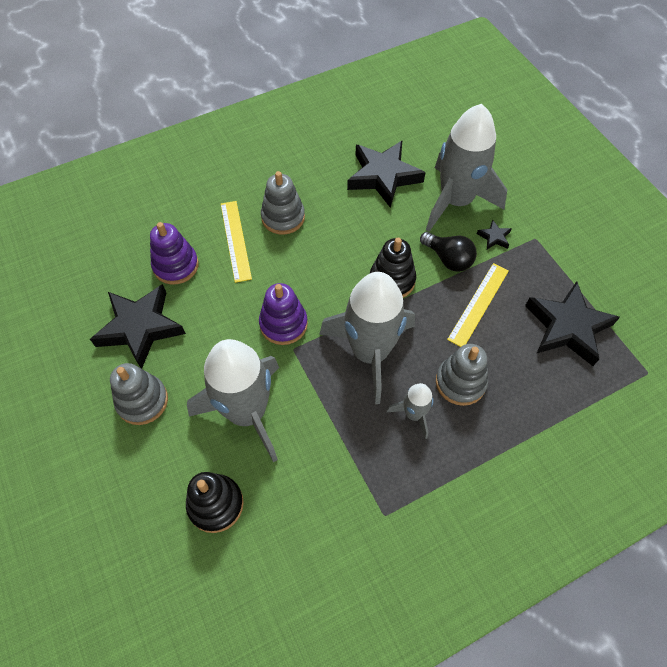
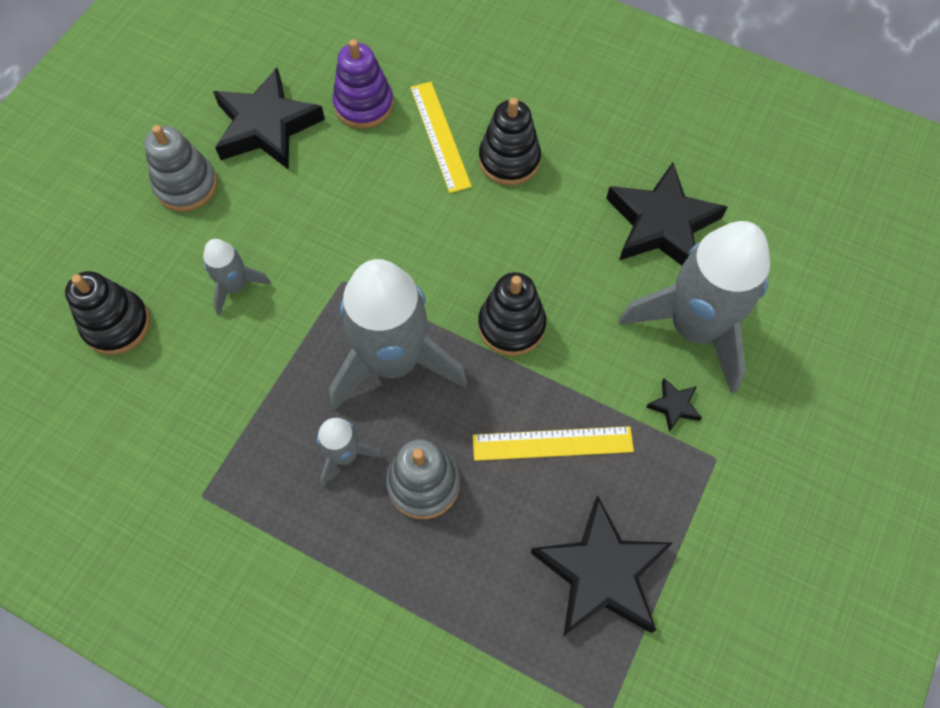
camera: 55 degrees right, 5 degrees up
(235, 240) = (440, 136): yellow ruler -> yellow ruler turned 60 degrees counterclockwise
(247, 412) = (236, 286): grey rocket -> grey rocket, size x0.47
(283, 217) = (509, 160): grey stacking toy -> black stacking toy
(283, 324) = (367, 251): purple stacking toy -> none
(448, 259) = (594, 370): black light bulb -> none

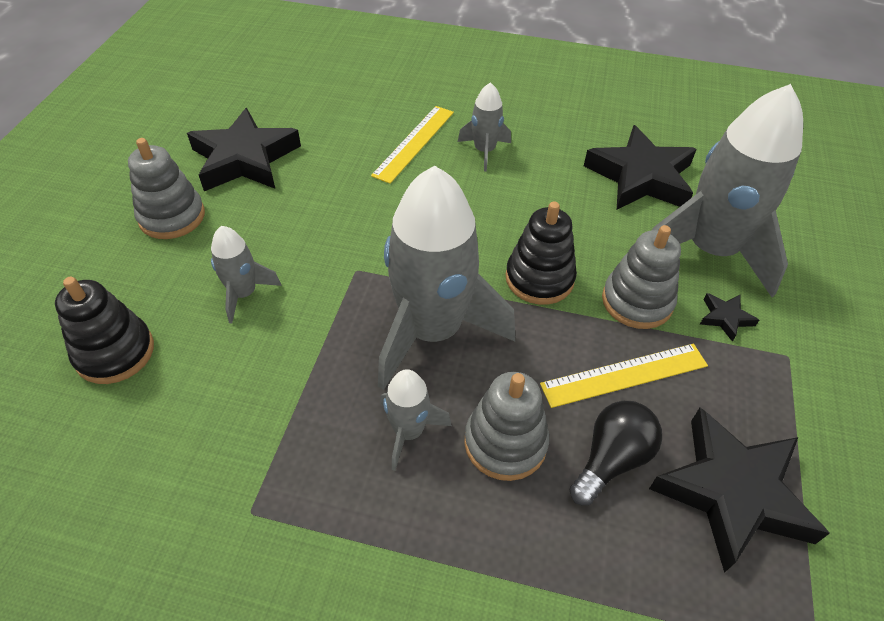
camera: 15 degrees left, 15 degrees down
(364, 105) = (335, 130): purple stacking toy -> none
(440, 136) = (414, 143): yellow ruler -> yellow ruler turned 60 degrees clockwise
(509, 160) = (484, 151): black stacking toy -> grey rocket
(509, 519) = (611, 459): none -> black light bulb
(596, 370) = (637, 301): none -> grey stacking toy

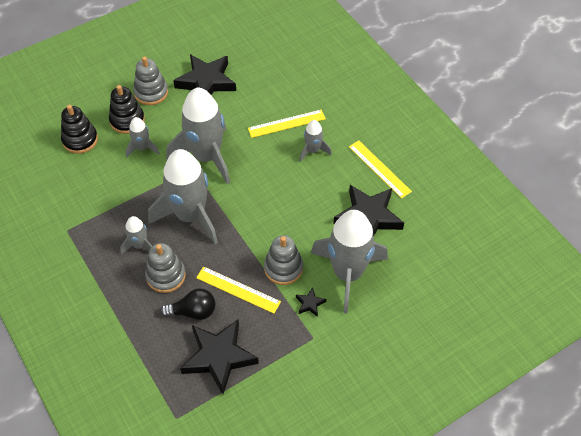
camera: 45 degrees right, 5 degrees up
(358, 242) = (206, 157): none -> grey rocket
(539, 278) = (257, 227): black stacking toy -> black stacking toy (127, 120)
(580, 124) = (379, 169): none -> yellow ruler

